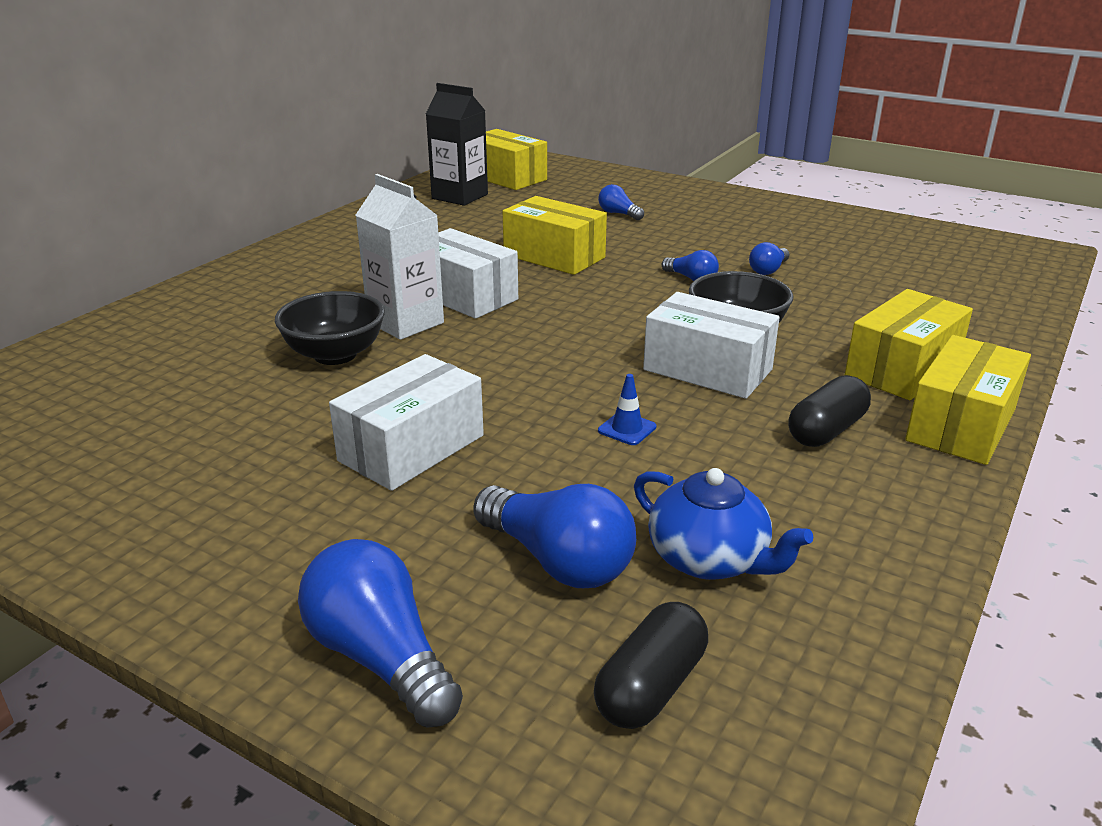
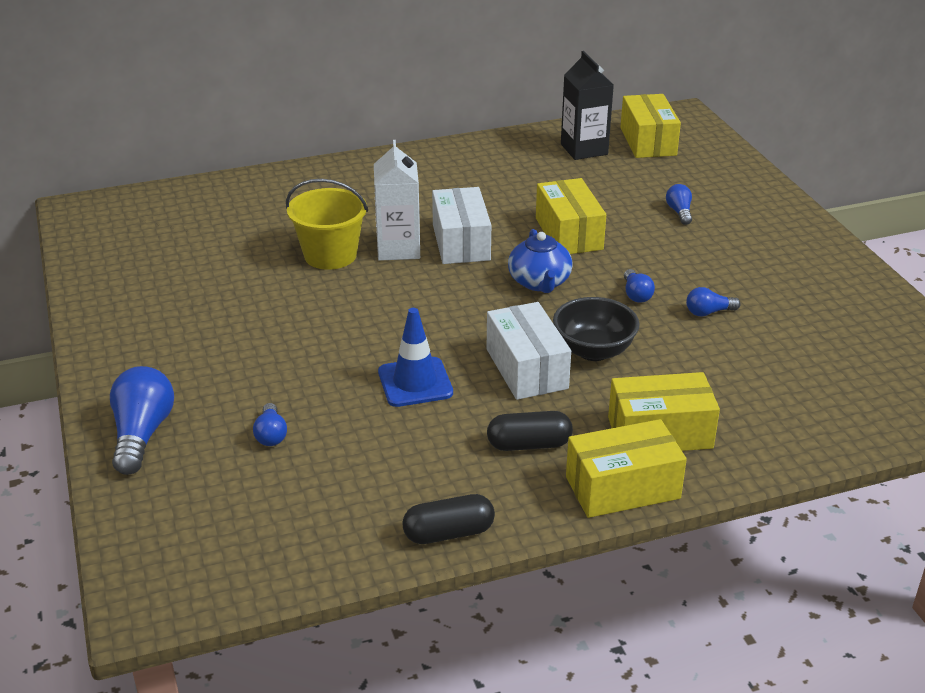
camera: 40 degrees right, 5 degrees up
(335, 355) = (330, 255): black bowl -> yellow bucket
(412, 448) = (290, 336): white box -> none
(558, 561) = (271, 435): blue light bulb -> blue light bulb, size x0.53
(627, 429) = (415, 382): blue traffic cone -> blue traffic cone, size x1.96
(651, 687) = (225, 512): black capsule -> black capsule (448, 533)
(709, 559) = (340, 475): blue teapot -> blue teapot (539, 282)

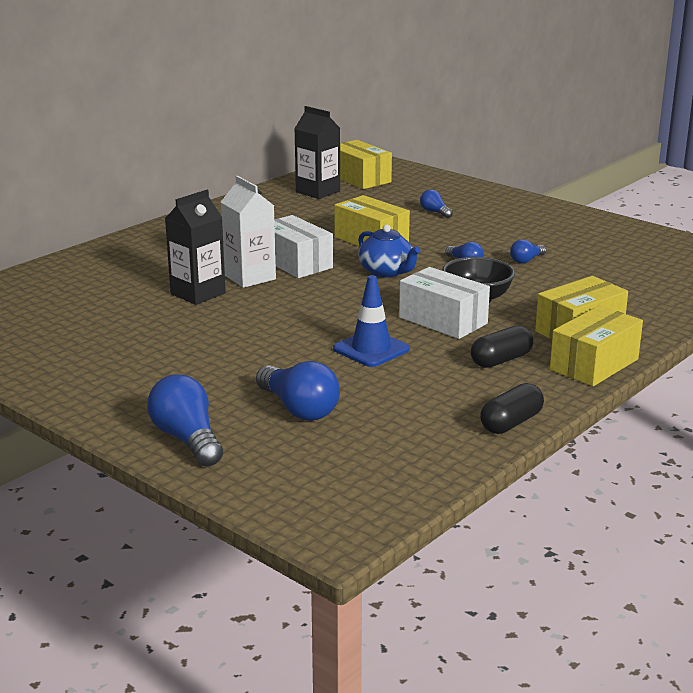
camera: 30 degrees left, 10 degrees down
(271, 435) = (299, 409): blue light bulb -> blue light bulb, size x1.87
(330, 255) = (198, 293): yellow bucket -> black carton

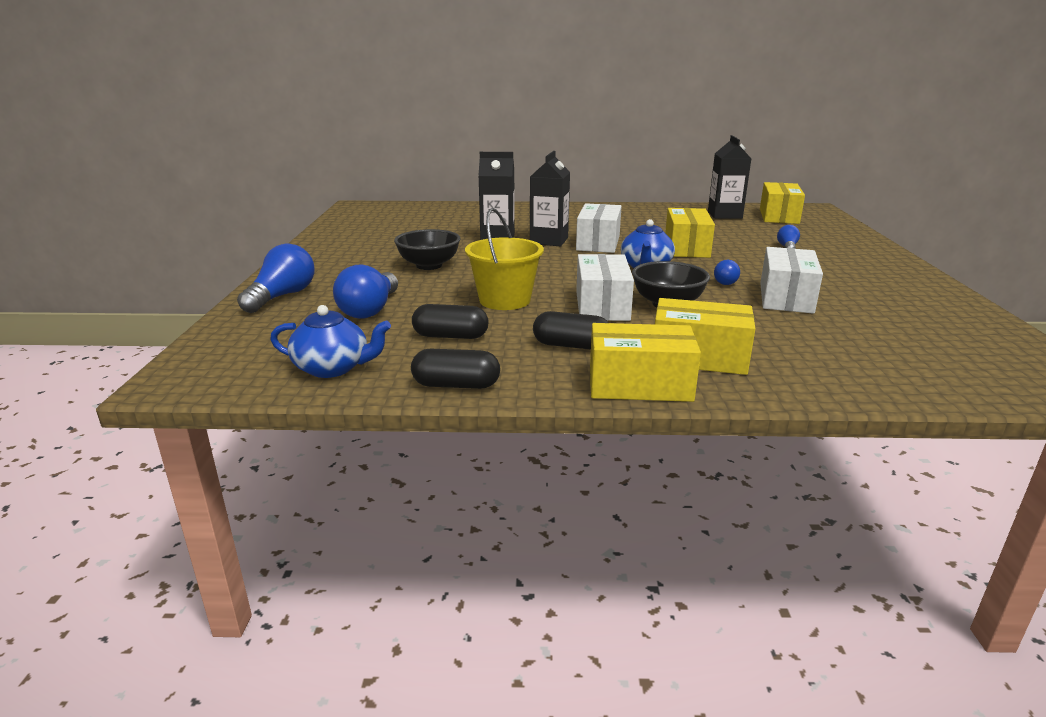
camera: 50 degrees right, 0 degrees up
(222, 348) = (429, 265): none -> black bowl
(250, 277) = (549, 241): white carton -> black carton
(371, 349) = (505, 300): blue traffic cone -> yellow bucket
(411, 460) = (333, 368): none -> blue teapot
(415, 395) = (450, 336): none -> black capsule
(526, 260) = (786, 297): blue light bulb -> white box

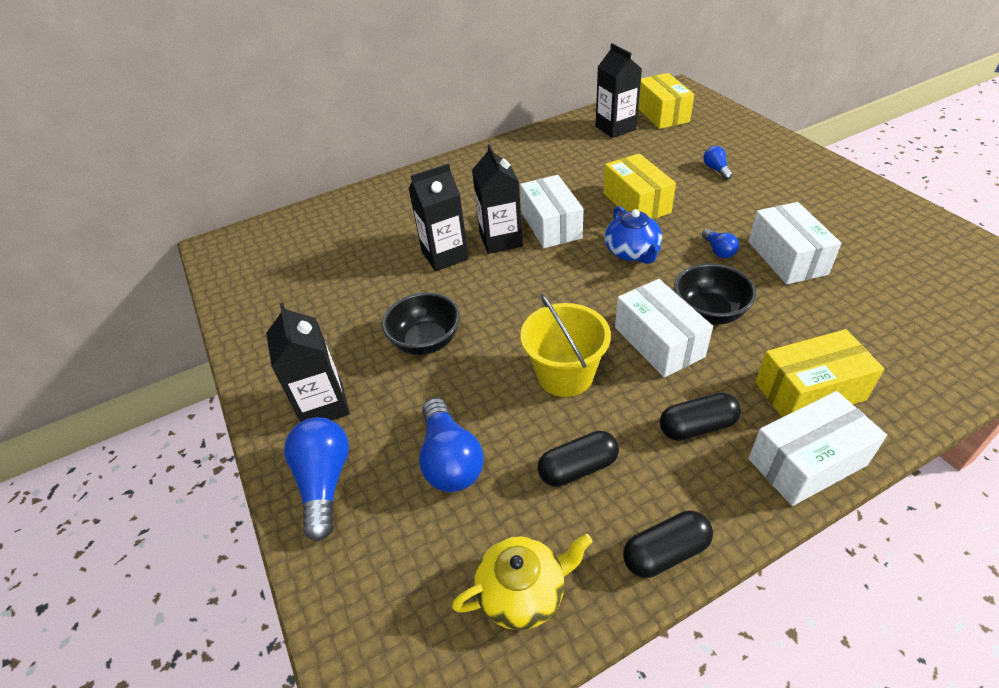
camera: 25 degrees left, 20 degrees up
(326, 271) = (323, 405): none -> black carton
(333, 368) = (523, 591): blue teapot -> yellow teapot
(639, 385) = (807, 462): yellow box -> white box

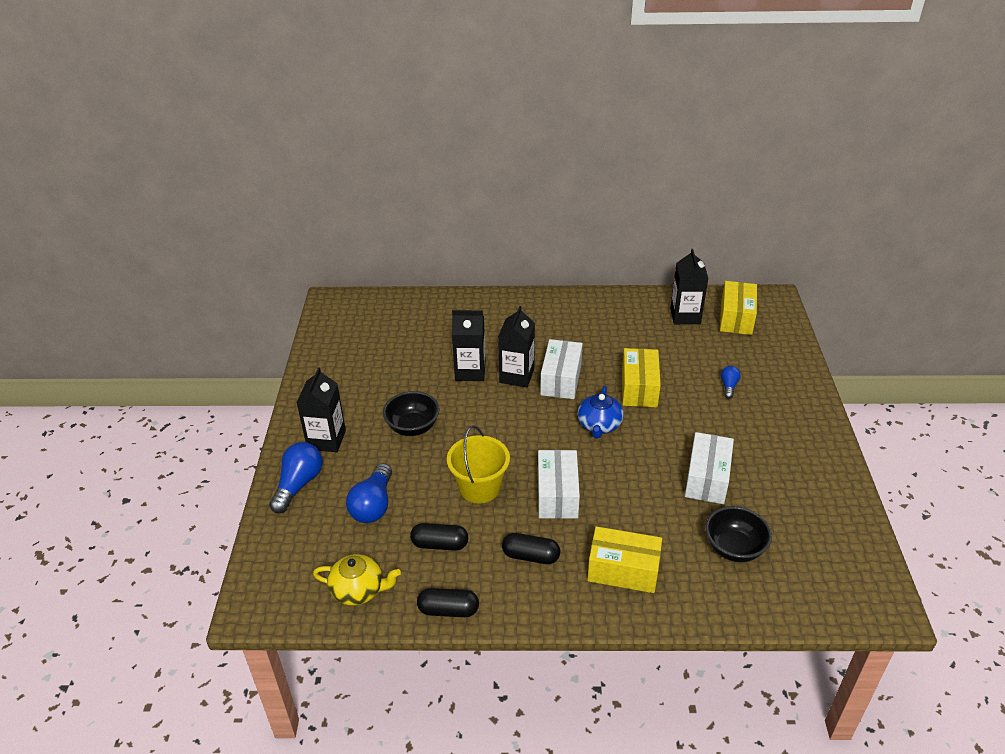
camera: 25 degrees right, 5 degrees down
(709, 313) = (609, 491): black bowl -> black bowl (734, 548)
(718, 251) = (662, 451): blue light bulb -> none
(807, 462) = (576, 607): white box -> none

